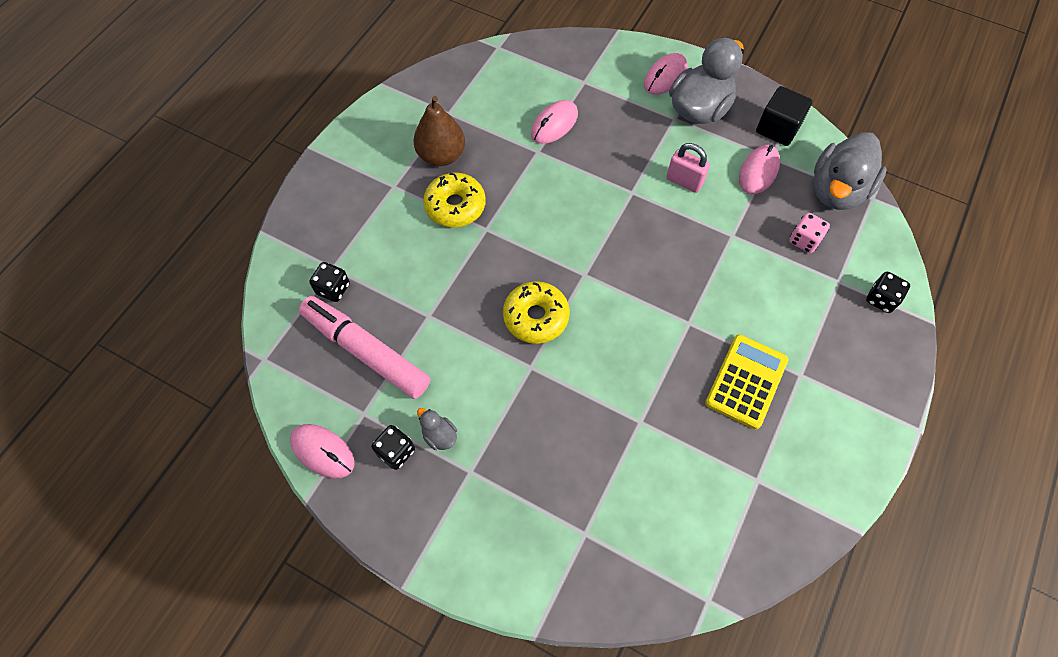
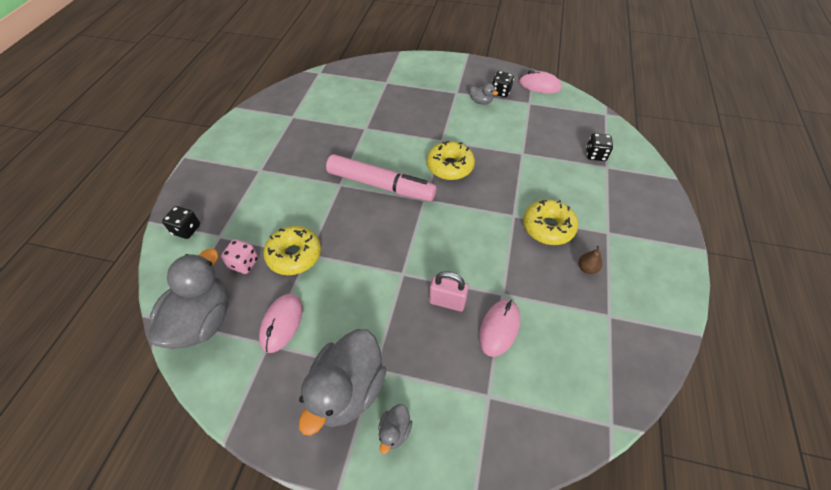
camera: 165 degrees right, 10 degrees down
(366, 352) = (548, 128): pink marker -> pink marker (380, 185)
(441, 155) = (587, 268): brown pear -> brown pear, size x0.46
(665, 76) = (394, 431): pink mouse -> grey duck
(684, 181) = (355, 295): pink padlock -> pink padlock (447, 301)
(746, 381) = (298, 159): yellow calculator -> none
(748, 237) = (294, 255): none -> yellow donut
(778, 128) = (256, 384): black cube -> none

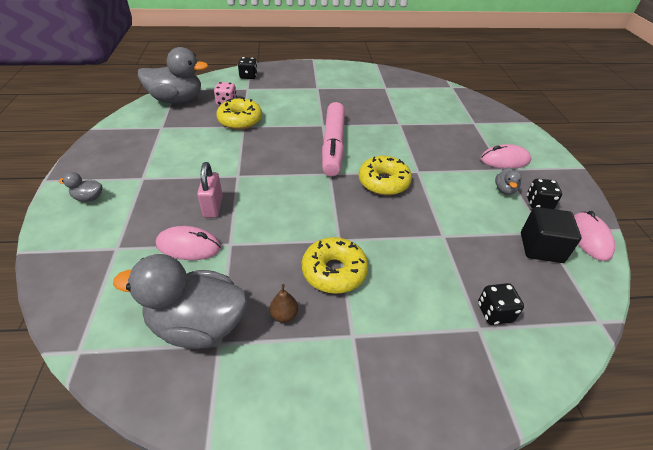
camera: 70 degrees right, 10 degrees down
(282, 323) = (178, 129): pink mouse -> pink mouse (504, 160)
(348, 390) = (124, 169): grey duck -> grey duck (198, 325)
(544, 110) = (541, 247): none -> black cube

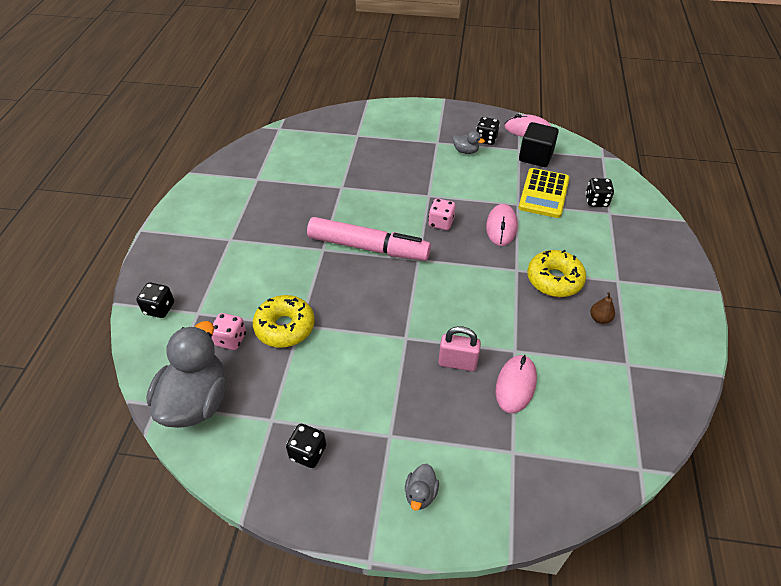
camera: 75 degrees left, 5 degrees up
(133, 144) = (308, 453): none -> black dice
(198, 325) = (610, 378): grey duck -> none
(383, 182) = (441, 223): yellow donut -> pink dice
(475, 258) = (544, 193): none -> yellow calculator
(504, 160) = (424, 137): pink mouse -> pink mouse (501, 227)

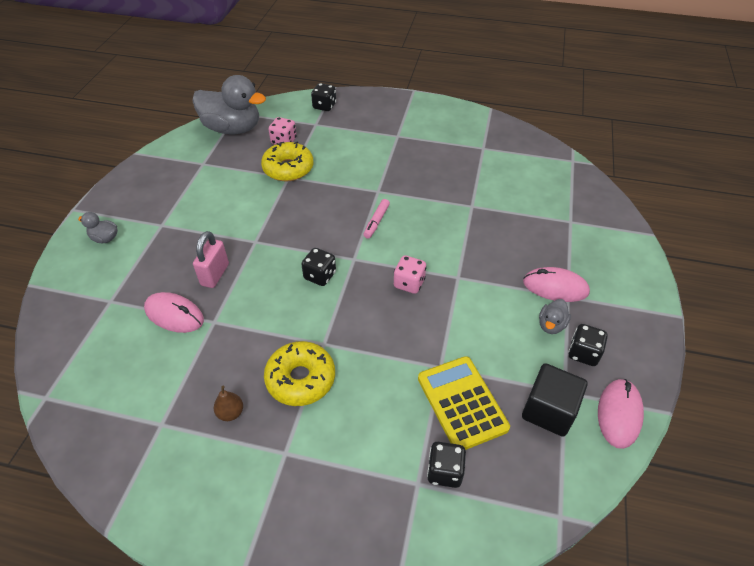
camera: 95 degrees right, 0 degrees up
(308, 453) = (167, 181): black dice -> black dice (320, 276)
(368, 247) = (376, 222): pink marker -> pink marker, size x0.41
(501, 227) = (397, 341): pink mouse -> pink mouse (555, 287)
(544, 193) = (462, 403): yellow calculator -> yellow calculator turned 45 degrees clockwise

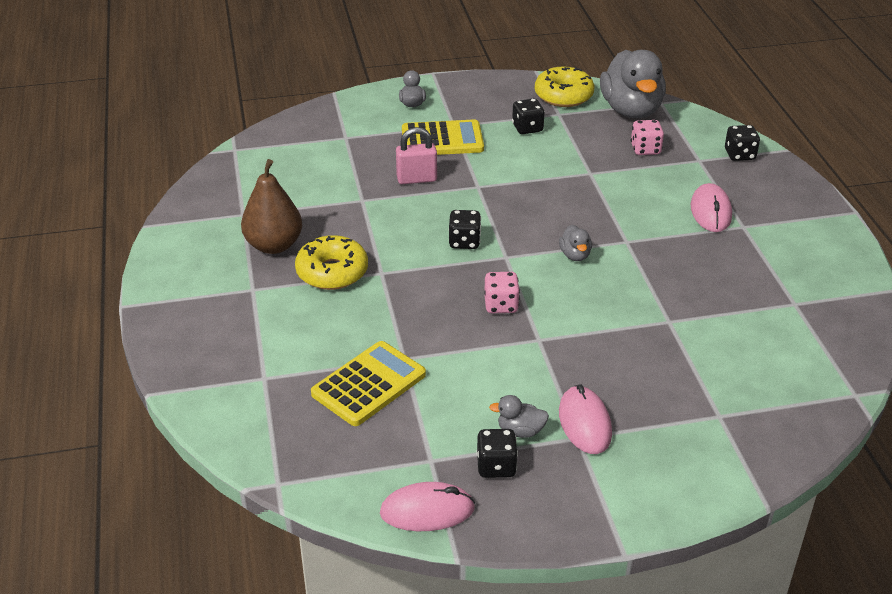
camera: 65 degrees right, 10 degrees down
(174, 315) = (354, 176): pink mouse -> pink mouse (710, 211)
(175, 239) = (442, 140): none -> yellow calculator
(230, 413) = (274, 245): brown pear -> brown pear, size x2.16
(288, 168) = (603, 168): yellow donut -> yellow donut (563, 96)
(376, 222) = (575, 255): pink marker -> grey duck
(444, 471) = (285, 392): black dice -> black dice (527, 128)
(548, 411) = (397, 451): black cube -> none

